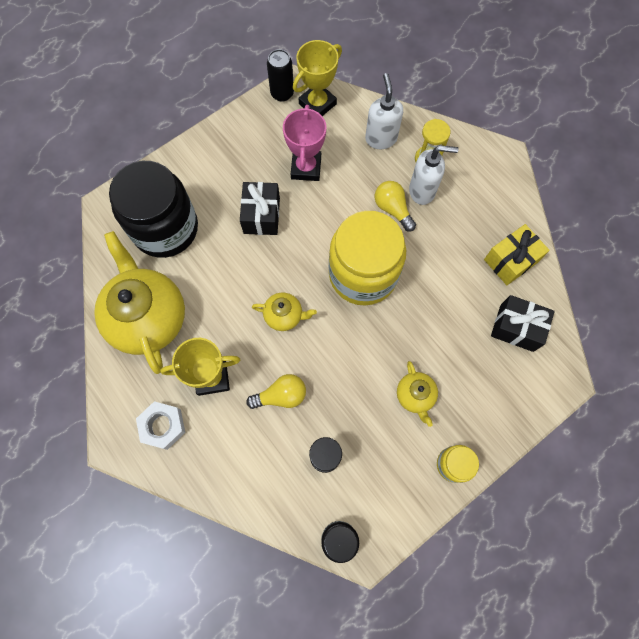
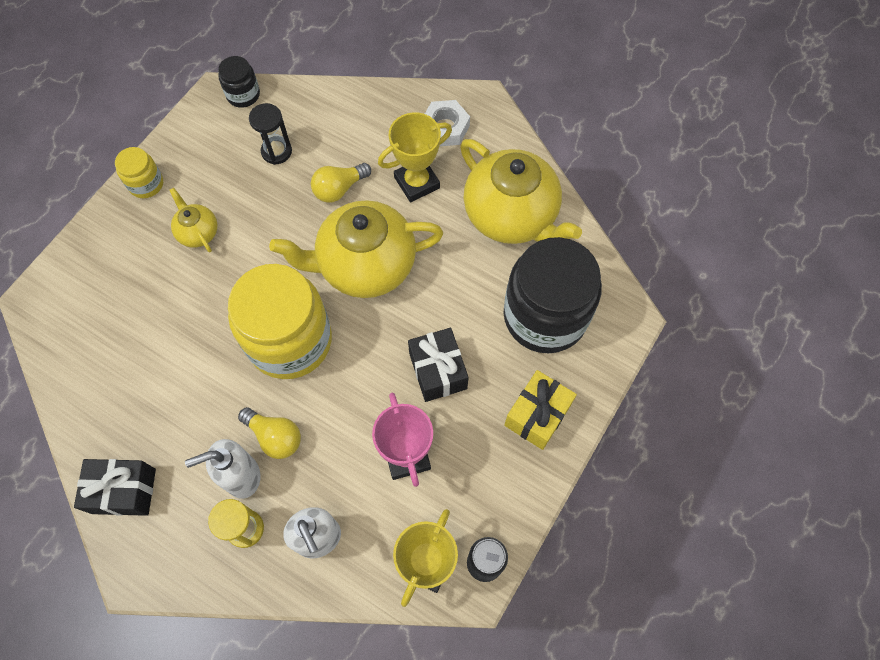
camera: 160 degrees right, 5 degrees down
(284, 316) = (365, 265): yellow teapot -> yellow teapot, size x2.15
(511, 261) = (109, 419): yellow gift -> yellow gift (537, 415)
(516, 328) = (94, 338): black gift -> black gift (124, 491)

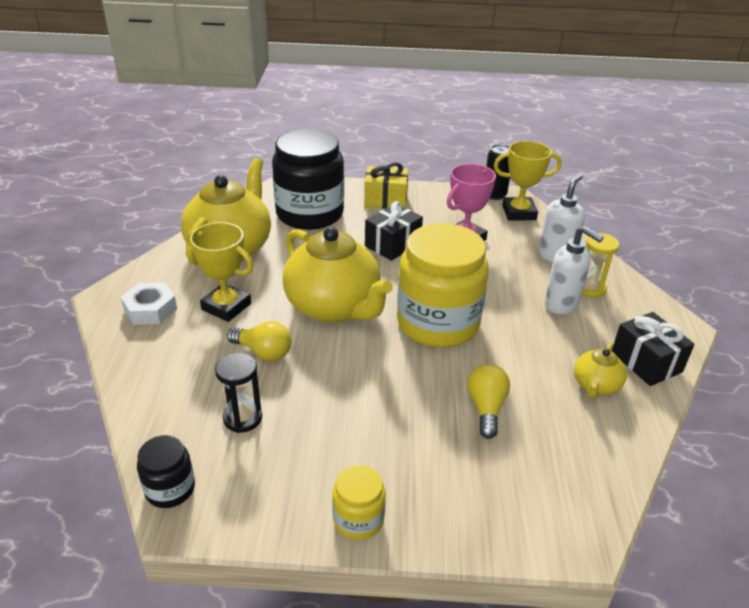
camera: 120 degrees left, 30 degrees down
(198, 232) = (385, 435): yellow teapot -> yellow teapot (595, 386)
(275, 436) = (517, 300): yellow light bulb -> yellow light bulb (486, 408)

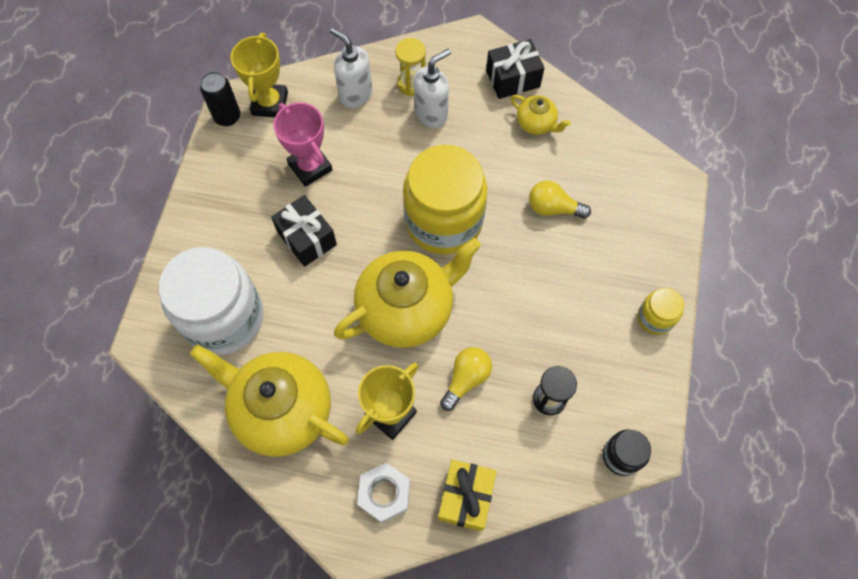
camera: 80 degrees left, 30 degrees up
(310, 214) = (224, 318): black jar -> white jar
(385, 200) = (211, 230): yellow gift -> yellow gift (466, 498)

